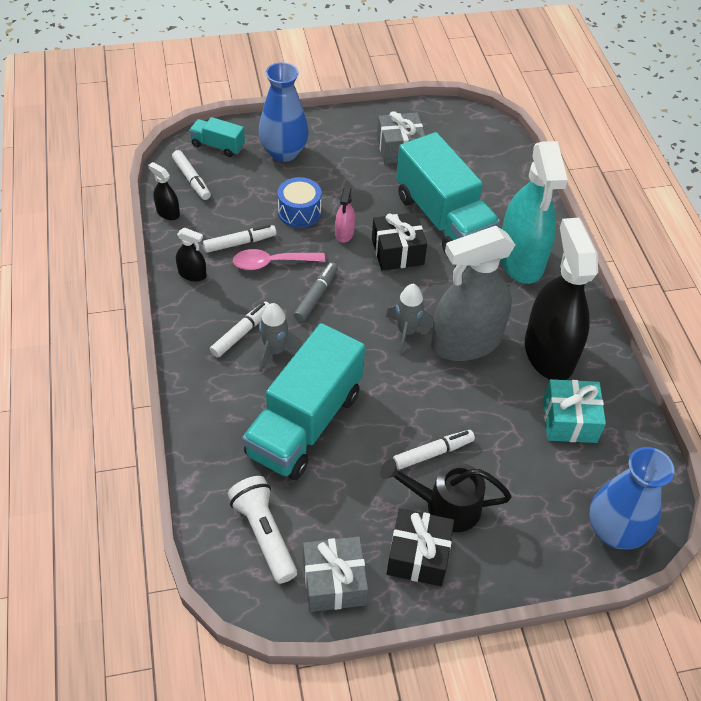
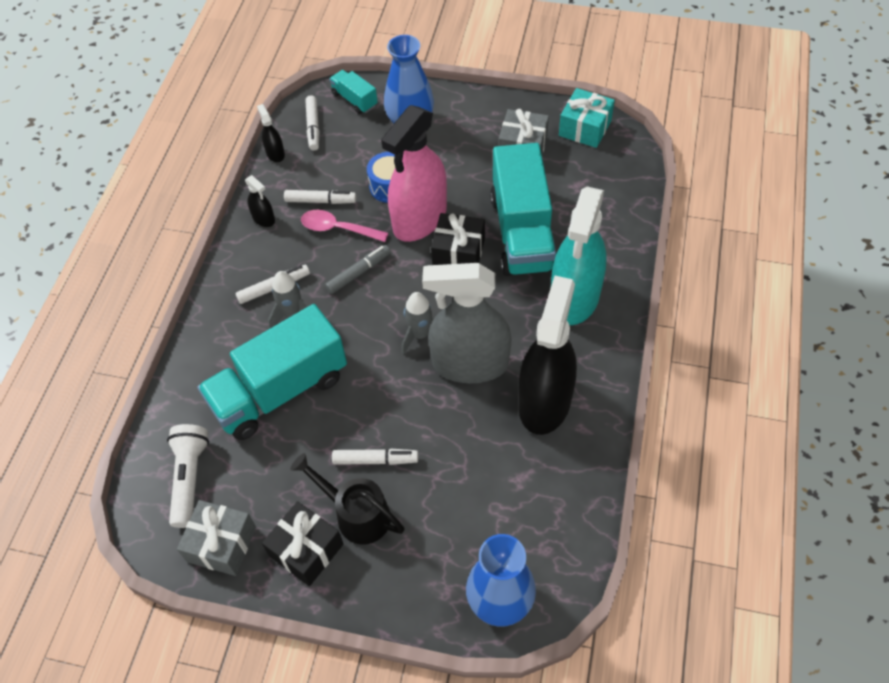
camera: 30 degrees right, 5 degrees up
(344, 233) = (420, 219): pink spray bottle -> pink spray bottle, size x2.41
(569, 420) = (523, 476): turquoise gift -> turquoise gift (585, 128)

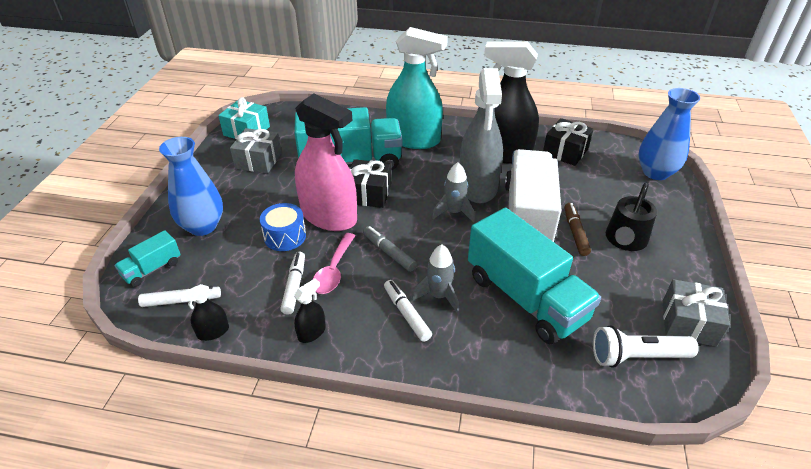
camera: 95 degrees left, 15 degrees down
(306, 550) = (667, 267): black gift -> black gift (565, 152)
(375, 460) = (575, 233): white marker -> brown marker
(411, 412) = (527, 215): none -> white truck

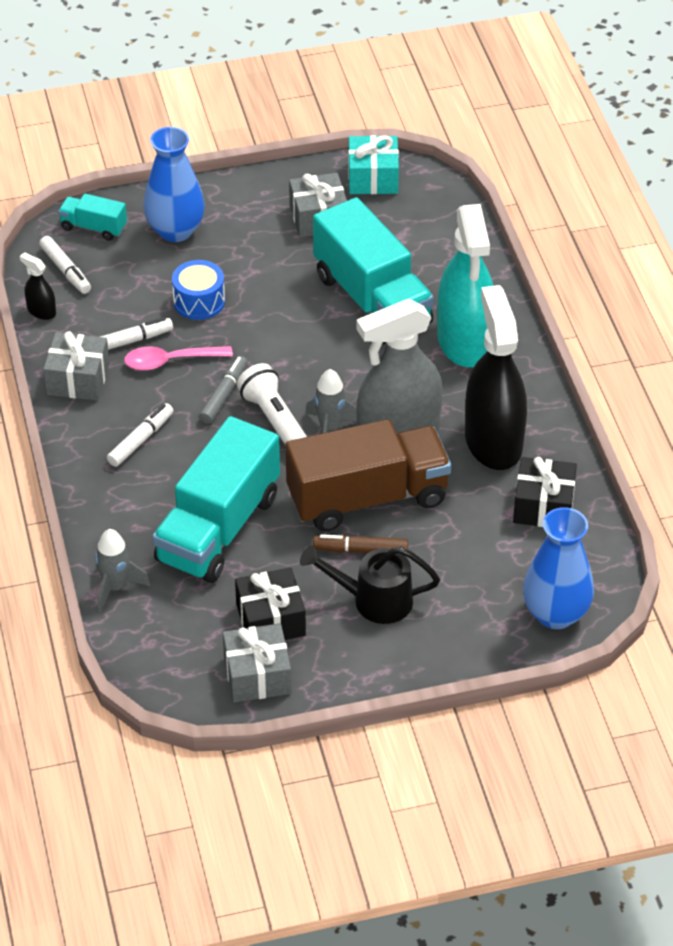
camera: 65 degrees right, 5 degrees up
(311, 332) = (78, 379): black spray bottle -> grey gift
(329, 216) = (254, 323): pink spray bottle -> none
(369, 193) = (318, 340): black gift -> black gift (270, 619)
(438, 296) = (180, 457): grey rocket -> grey rocket (115, 587)
(527, 215) = (367, 497): white truck -> brown truck
(575, 233) = (360, 550): brown marker -> brown marker turned 150 degrees counterclockwise
(637, 356) = (181, 636): white flashlight -> white flashlight (275, 421)

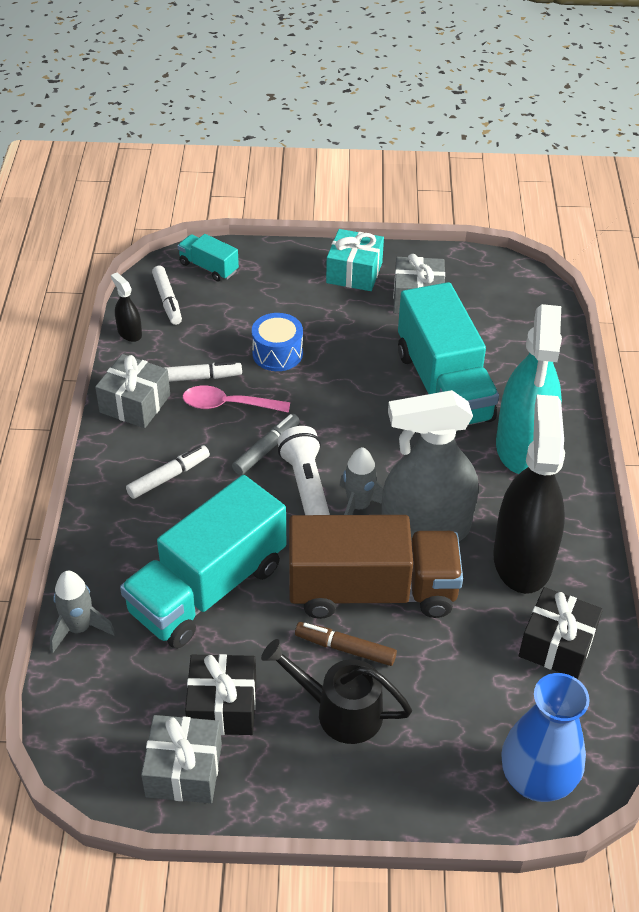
camera: 15 degrees right, 0 degrees up
(175, 230) = (281, 284): blue vase -> none
(373, 178) = (481, 272): turquoise gift -> turquoise gift (354, 272)

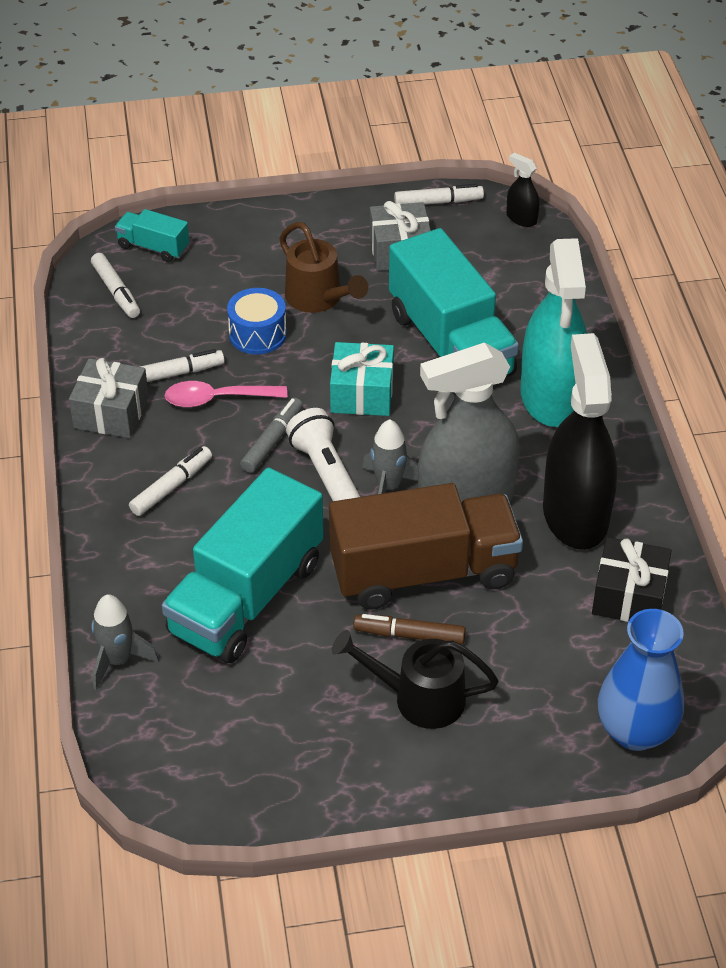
camera: 10 degrees left, 0 degrees up
(129, 333) = (82, 334): black spray bottle -> black spray bottle (521, 218)
(184, 770) = (270, 783): grey gift -> none
(222, 706) = (294, 713): black gift -> none
(337, 330) = (318, 299): none -> brown watering can
(354, 272) = (322, 231): turquoise gift -> turquoise gift (362, 393)
(460, 261) = (438, 202): none -> white marker

